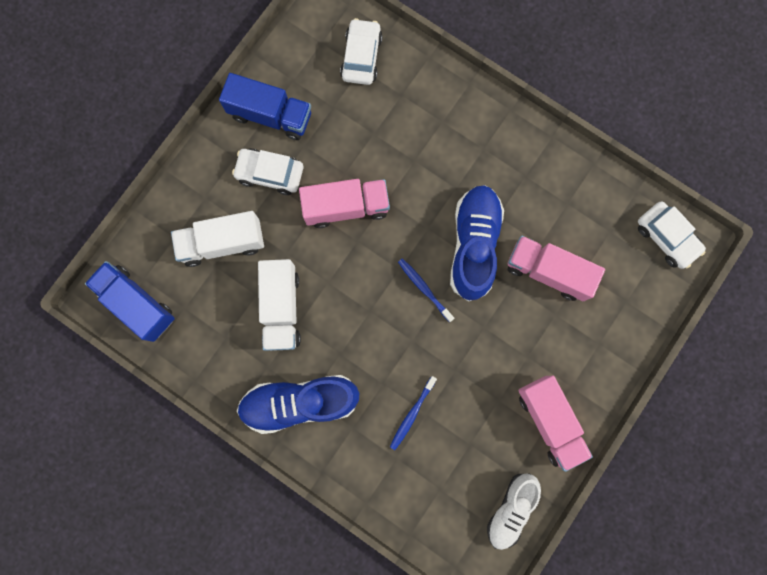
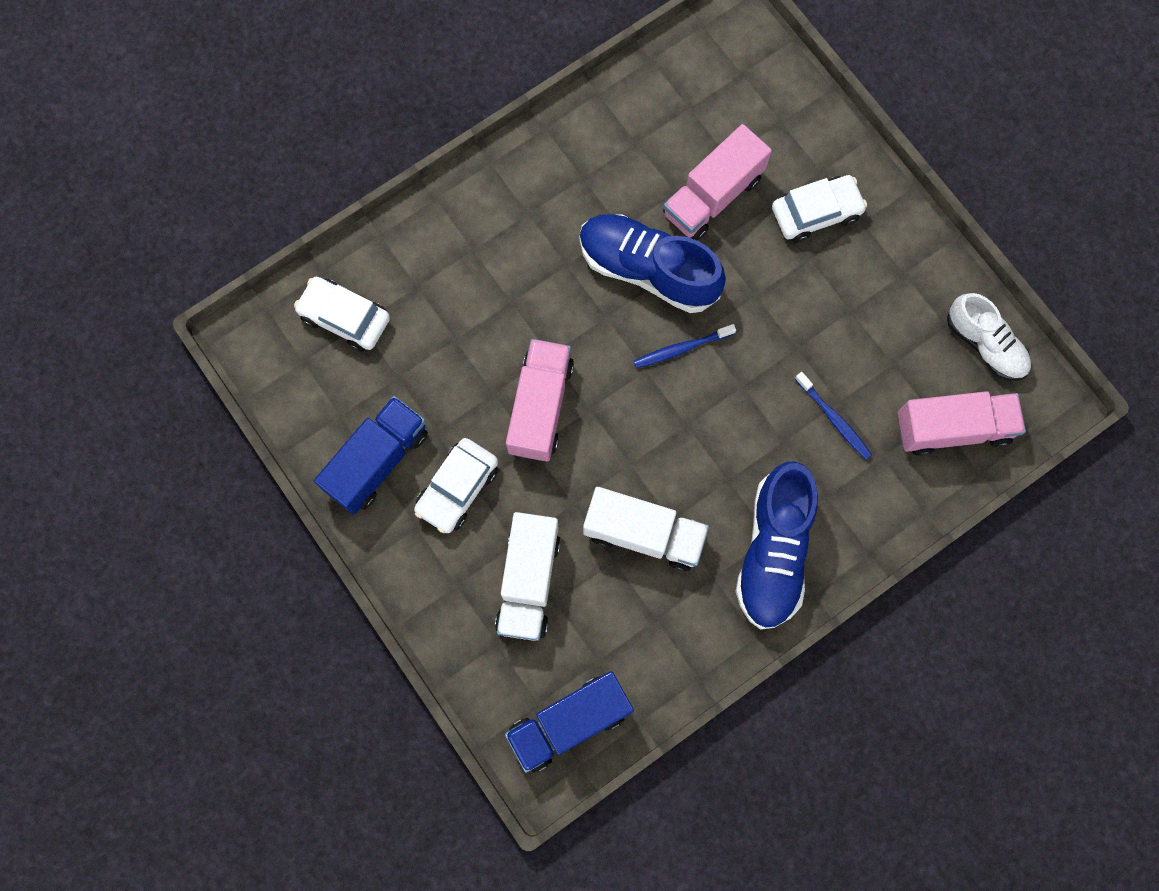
camera: 70 degrees left, 5 degrees down
(549, 421) = (895, 262): pink truck -> pink truck (953, 428)
(666, 237) = (720, 48): white car -> white car (816, 213)

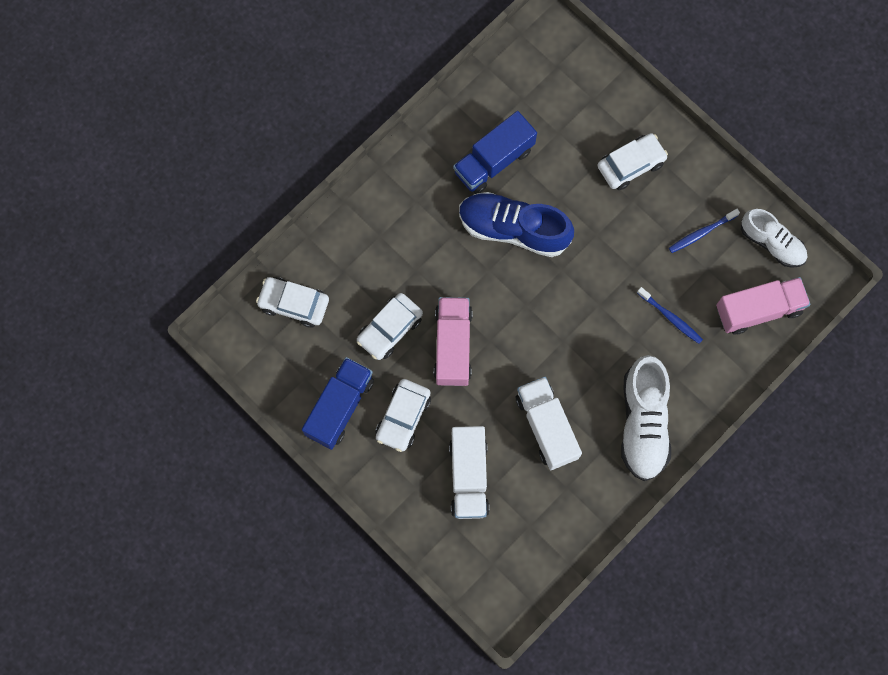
camera: 10 degrees left, 0 degrees up
(462, 371) = (390, 329): none -> white car
(569, 723) = (517, 573): blue truck -> blue truck (493, 161)
(644, 534) = (546, 427): white truck -> white truck turned 120 degrees counterclockwise
(681, 349) = (549, 284): blue toothbrush -> blue toothbrush (701, 233)
(712, 196) = (551, 165): pink truck -> none
(773, 551) = (643, 423): blue shoe -> white shoe

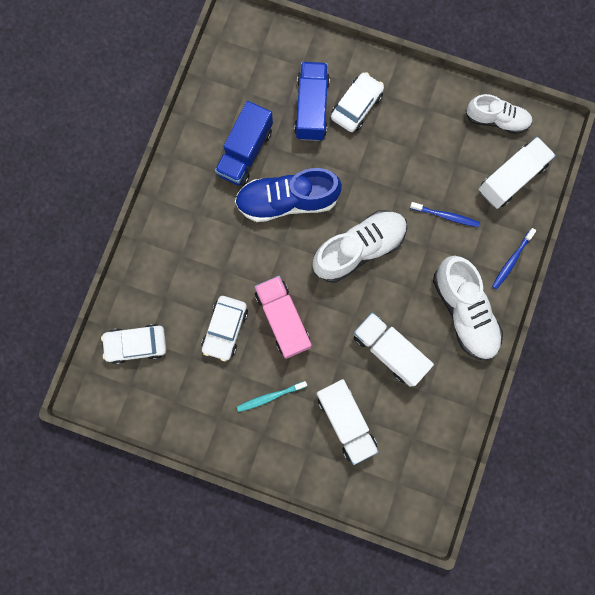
camera: 25 degrees left, 5 degrees up
(340, 407) = (214, 413): blue truck -> blue truck (311, 108)
(403, 417) = (270, 397): white car -> turquoise toothbrush
(564, 310) = (359, 248): none -> white shoe
(701, 233) = (437, 136): blue toothbrush -> blue toothbrush (511, 261)
(758, 310) = (511, 178): pink truck -> white truck

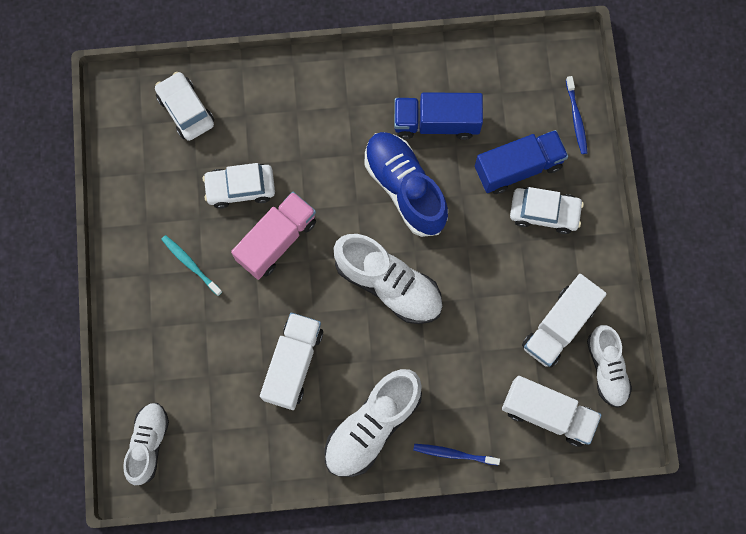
camera: 65 degrees right, 5 degrees down
(345, 421) = (199, 352): white truck -> white truck (559, 326)
(402, 492) = (149, 444): none -> white shoe
(446, 216) = (469, 361): blue toothbrush -> blue toothbrush (576, 119)

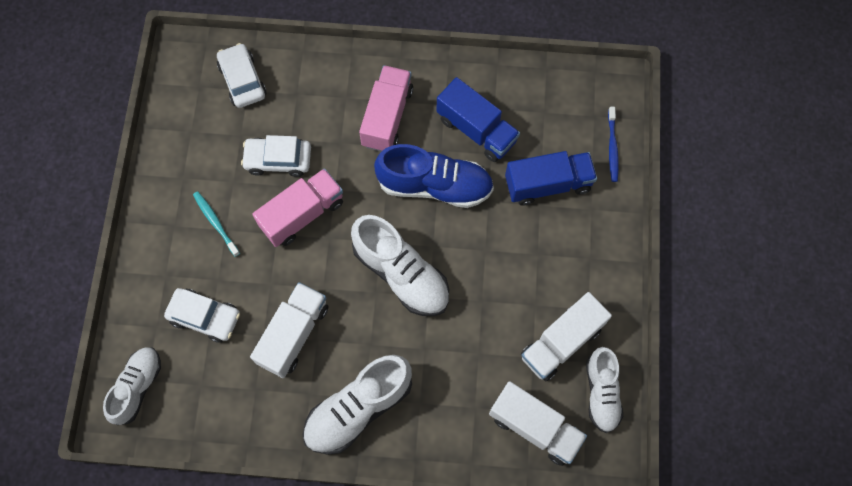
camera: 10 degrees right, 5 degrees down
(343, 124) = (387, 117): none -> pink truck
(405, 188) = (435, 186): blue shoe -> blue shoe turned 120 degrees clockwise
(436, 123) = (476, 130): blue truck -> blue truck turned 150 degrees counterclockwise
(453, 454) = (433, 450): blue toothbrush -> none
(544, 213) = (565, 231): white car -> white car (205, 317)

